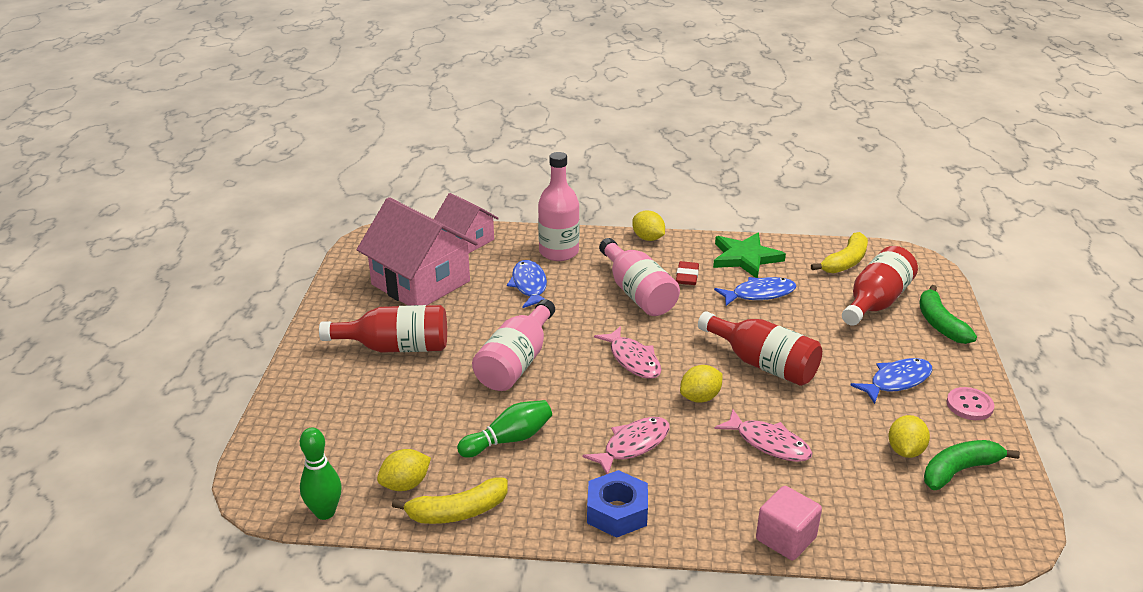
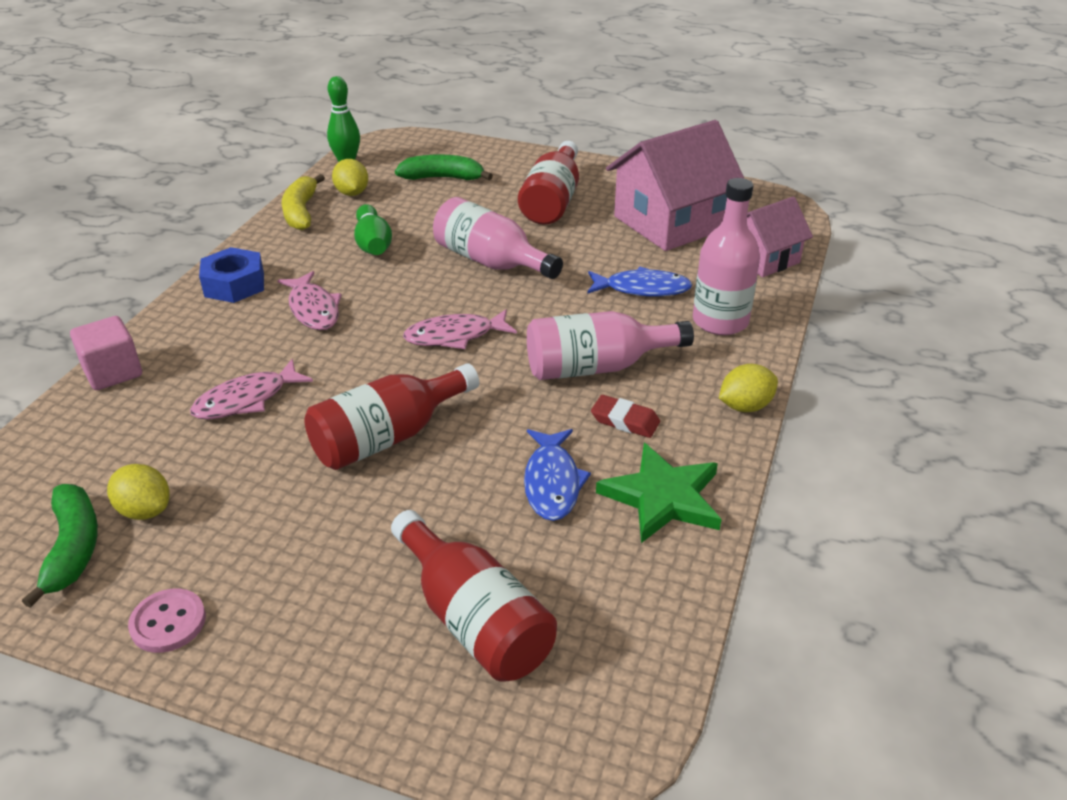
camera: 105 degrees right, 5 degrees up
(700, 397) = (357, 369): yellow lemon -> none
(845, 262) = (616, 628): yellow banana -> none
(896, 381) = (271, 559): blue fish -> none
(940, 324) = (373, 687): green banana -> green banana (442, 178)

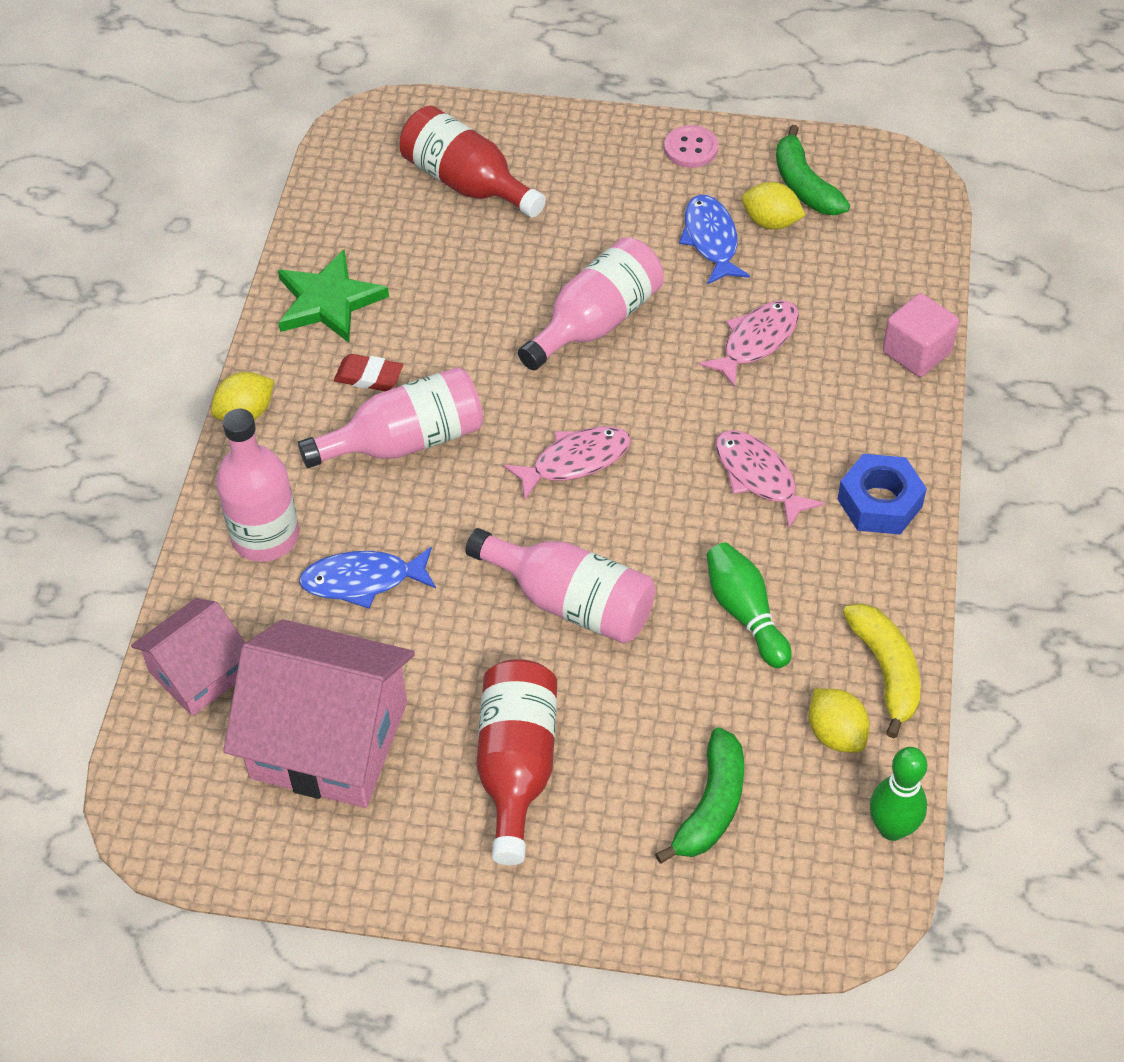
camera: 170 degrees right, 15 degrees up
(388, 437) = (596, 322): red bottle -> pink bottle
(442, 178) = (711, 805): green banana -> green banana turned 60 degrees counterclockwise
(552, 482) = (429, 300): blue fish -> blue fish (711, 240)
(671, 222) = (329, 740): pink house -> pink house turned 60 degrees clockwise

